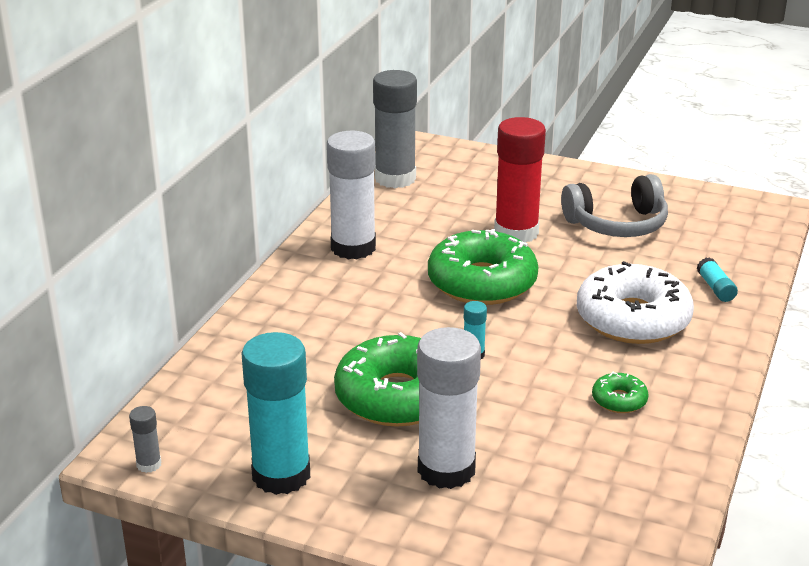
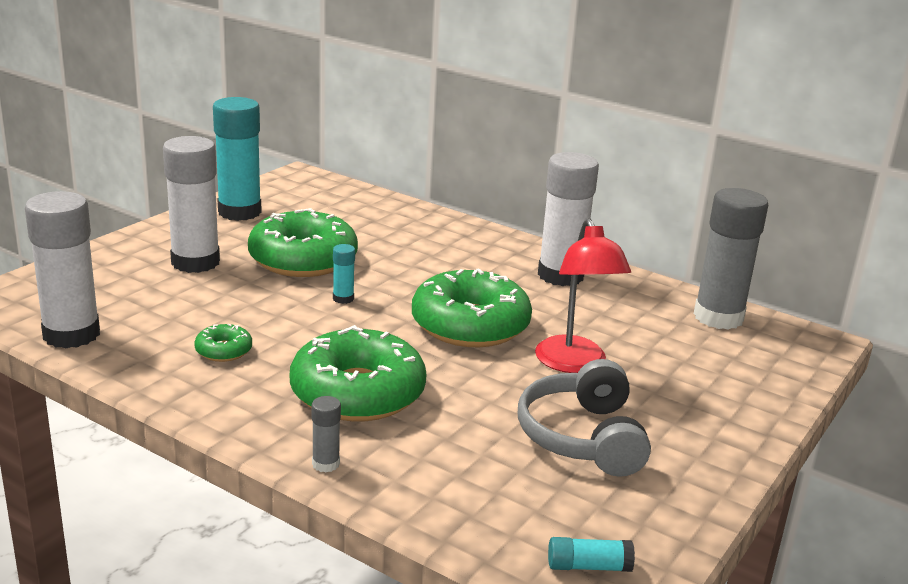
camera: 100 degrees right, 5 degrees down
(149, 464) = (284, 180): grey glue stick -> grey glue stick (325, 464)
(516, 232) = (574, 364): red glue stick -> red lamp
(632, 319) = (357, 393): white donut -> green donut
(659, 503) = (71, 334): none -> white glue stick
(715, 288) = (396, 468): turquoise glue stick -> turquoise glue stick (588, 566)

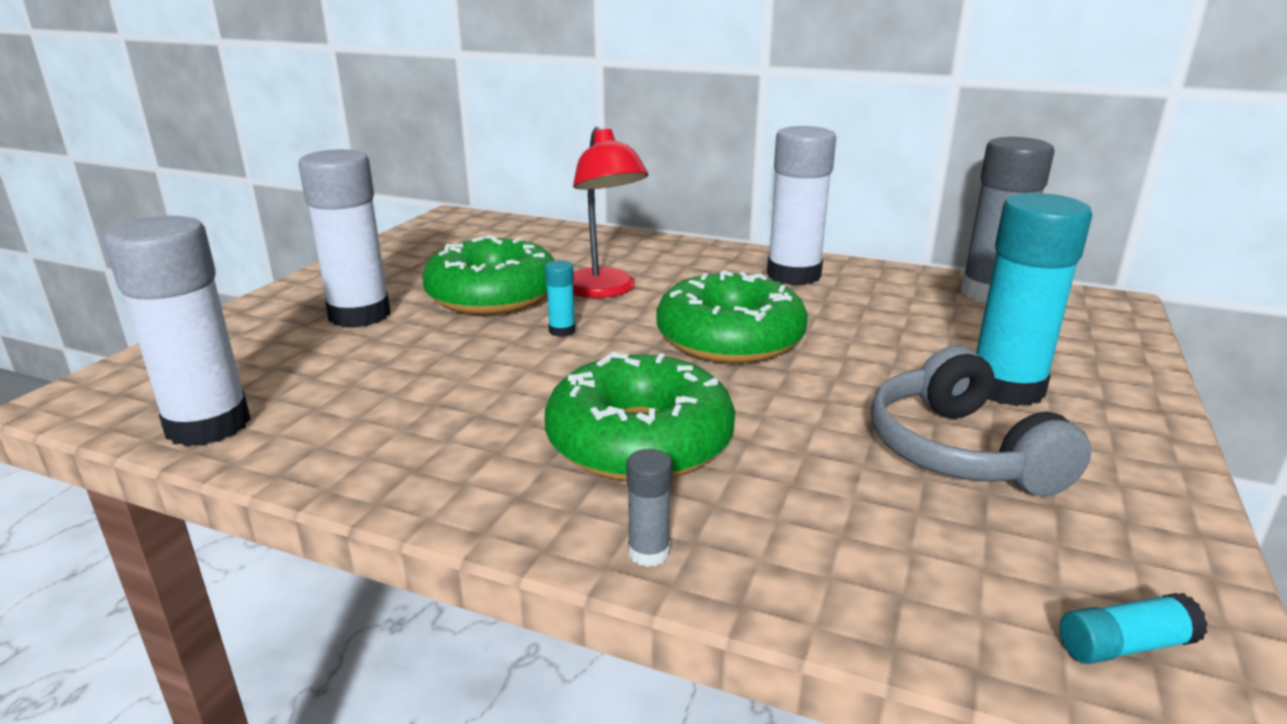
camera: 10 degrees left, 0 degrees up
(223, 351) = (434, 414): green donut -> none
(239, 212) = (396, 257): turquoise glue stick -> turquoise glue stick (1006, 388)
(574, 364) = (880, 364): red lamp -> red lamp (604, 290)

